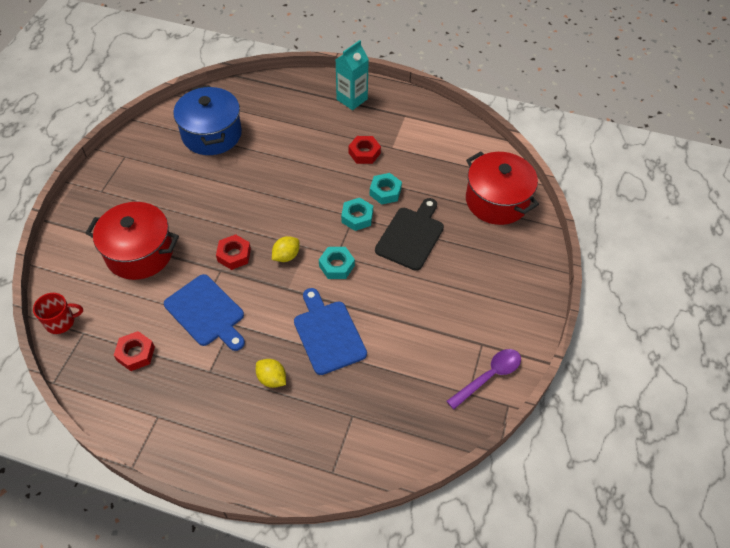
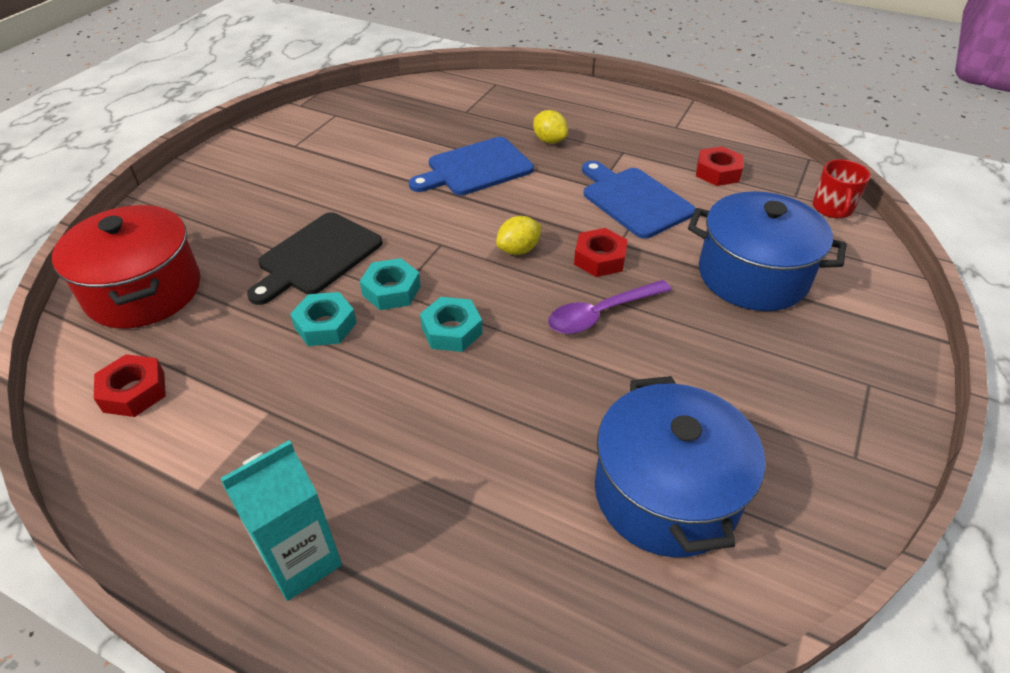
camera: 170 degrees left, 10 degrees down
(61, 322) = (832, 208): red mug -> red mug turned 75 degrees counterclockwise
(139, 253) = (752, 275): red pot -> blue pot
(328, 334) = (476, 168): blue cutting board -> blue cutting board turned 75 degrees clockwise
(336, 266) = (445, 232): turquoise nut -> turquoise nut (451, 330)
(364, 153) = (332, 405): red nut -> red nut (134, 392)
(489, 376) = (305, 123): purple spoon -> purple spoon (601, 314)

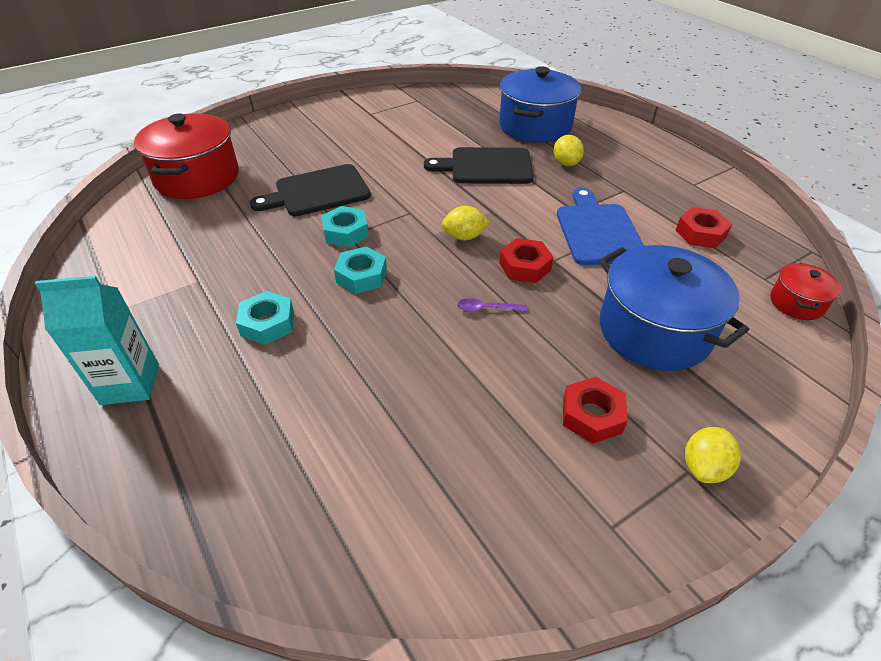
camera: 30 degrees right, 0 degrees up
(134, 392) = (138, 236): red nut -> red nut (592, 415)
(325, 325) = (282, 239): turquoise nut -> turquoise nut (268, 323)
(476, 168) = (486, 166): blue cutting board -> black cutting board
(601, 314) = (486, 309): purple spoon -> purple spoon, size x0.53
(666, 493) = (411, 468): blue pot -> blue pot (535, 126)
(832, 208) = (796, 303): red mug -> red pot
(876, 375) = (704, 467): none -> yellow lemon

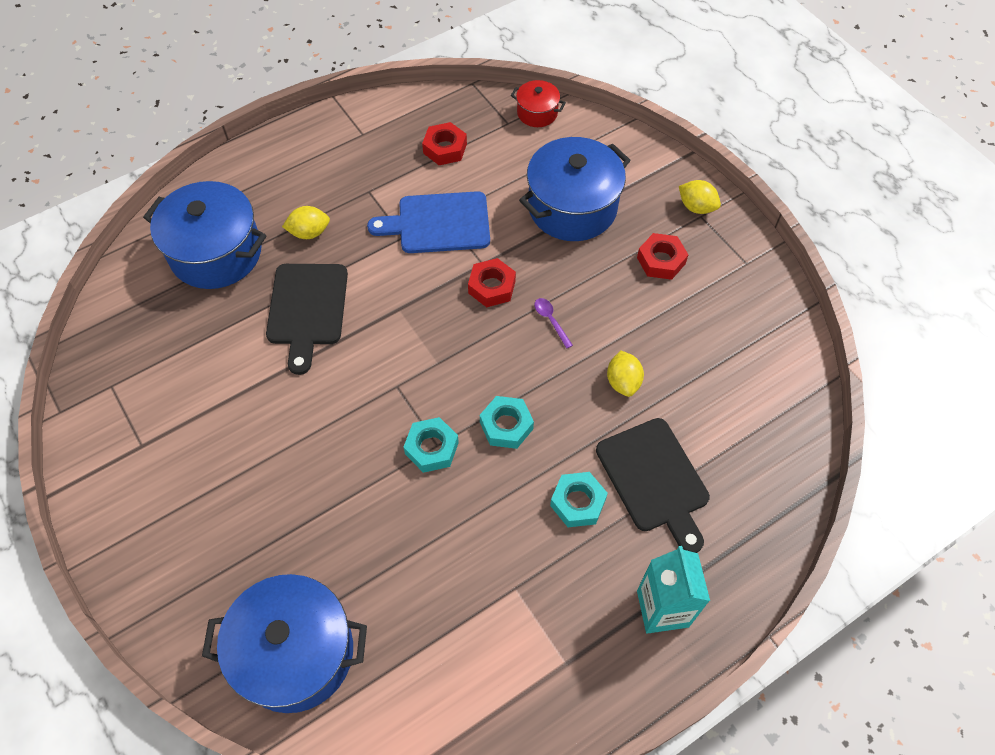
camera: 90 degrees left, 15 degrees up
(197, 177) = (296, 653): red pot -> blue pot
(318, 192) = (346, 489): black cutting board -> black cutting board (654, 479)
(464, 237) = (443, 335): yellow lemon -> yellow lemon (623, 382)
(486, 309) = (551, 320): purple spoon -> purple spoon turned 150 degrees clockwise

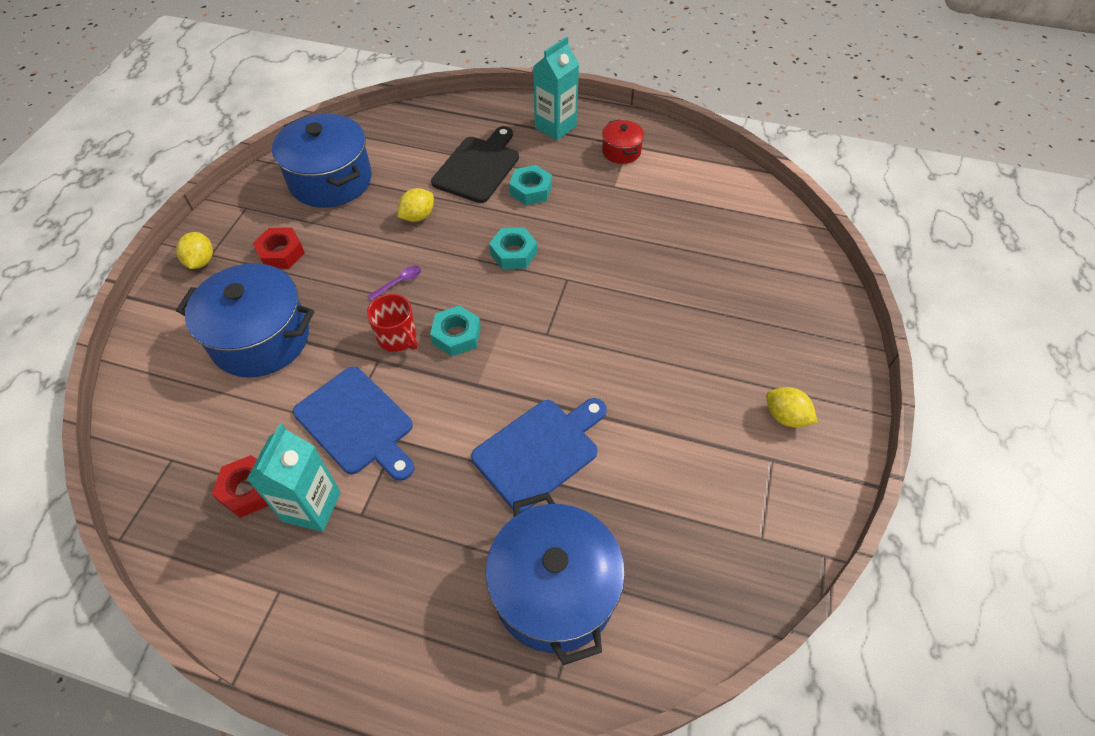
camera: 130 degrees left, 5 degrees down
(296, 653) = (767, 252): blue pot -> blue pot (331, 180)
(307, 309) = (540, 451): black cutting board -> blue cutting board
(309, 232) = (456, 524): yellow lemon -> yellow lemon (785, 416)
(400, 171) = (312, 506): none -> turquoise carton
(431, 448) = (572, 280): turquoise nut -> turquoise nut (456, 335)
(492, 287) = (397, 338): red nut -> red mug
(537, 113) = (138, 443): red pot -> red pot (621, 151)
(551, 320) = (399, 282): purple spoon -> purple spoon turned 150 degrees counterclockwise

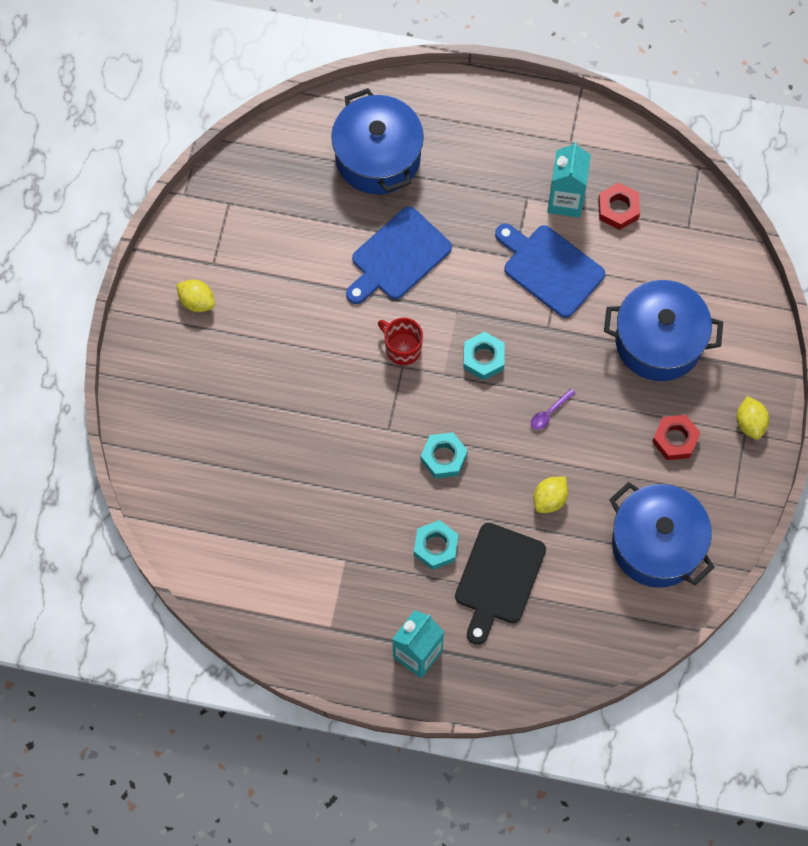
camera: 175 degrees right, 15 degrees up
(397, 338) = (536, 351): red mug -> red mug (402, 348)
(621, 151) = (338, 617): red pot -> none

